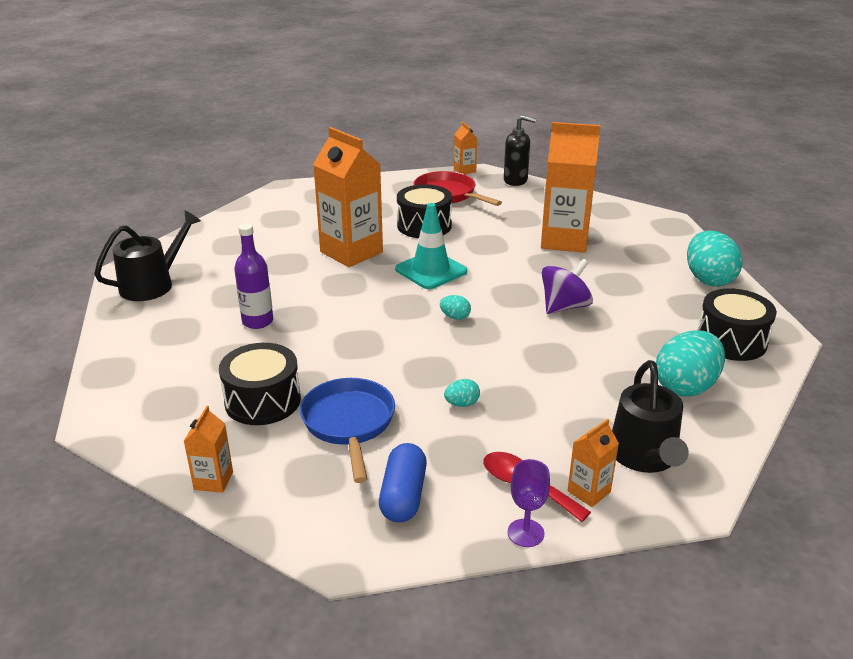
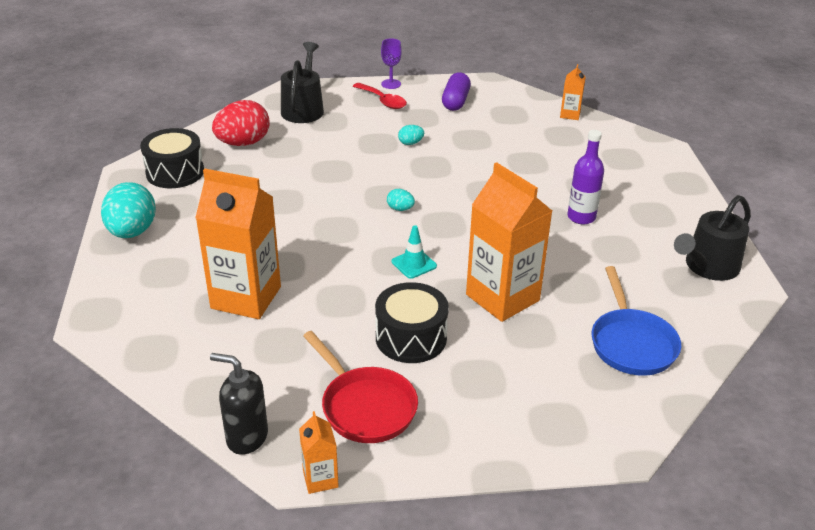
camera: 175 degrees left, 5 degrees up
(262, 401) = (554, 154): black drum -> none
(349, 424) = (490, 137): blue pan -> blue pan (631, 343)
(403, 496) = (455, 101): blue capsule -> purple capsule
(431, 270) = (414, 264): turquoise traffic cone -> turquoise traffic cone, size x0.59
(564, 307) = (295, 212): purple spinning top -> none
(589, 491) = (347, 96): orange carton -> none
(685, 387) = (243, 143): turquoise egg -> red egg

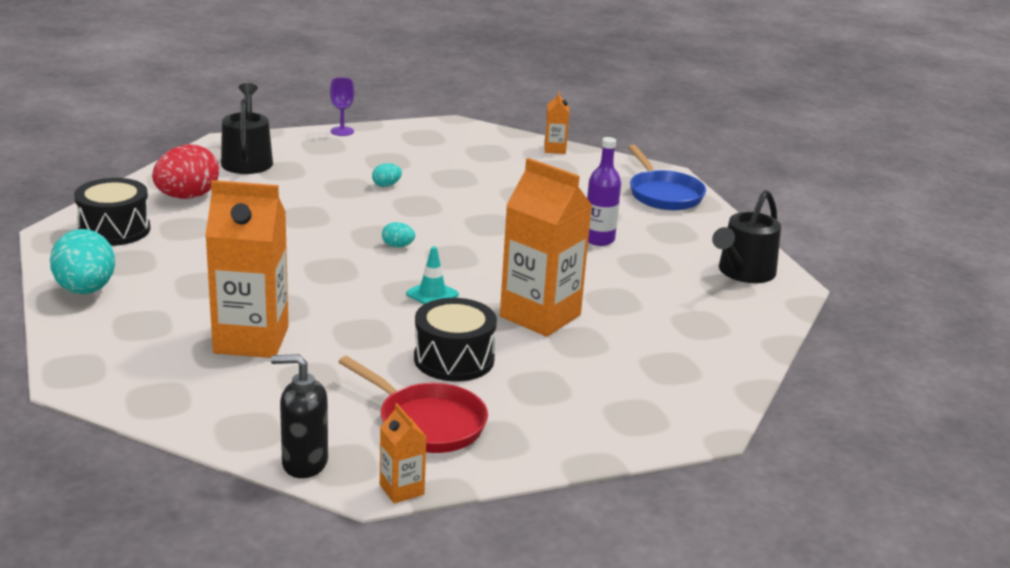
camera: 15 degrees left, 10 degrees down
(383, 101) = (339, 148): red spoon -> none
(455, 101) = (423, 144): purple capsule -> none
(631, 343) = (687, 343): blue pan -> blue pan (663, 194)

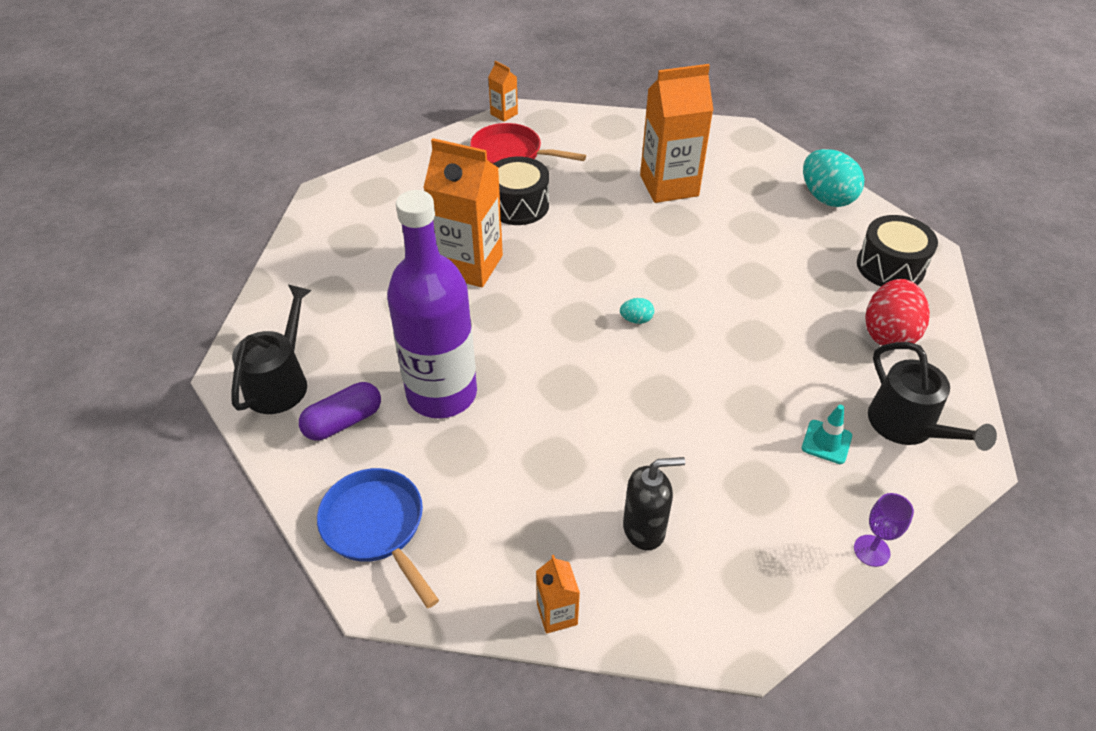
camera: 165 degrees right, 20 degrees up
(304, 463) = (566, 115): black soap dispenser -> black soap dispenser (644, 529)
(386, 185) = (718, 426): turquoise egg -> none
(432, 294) = (569, 265): turquoise traffic cone -> turquoise traffic cone (826, 442)
(599, 239) = (442, 394): purple bottle -> purple bottle, size x1.98
(686, 241) = (343, 422): none -> purple capsule

